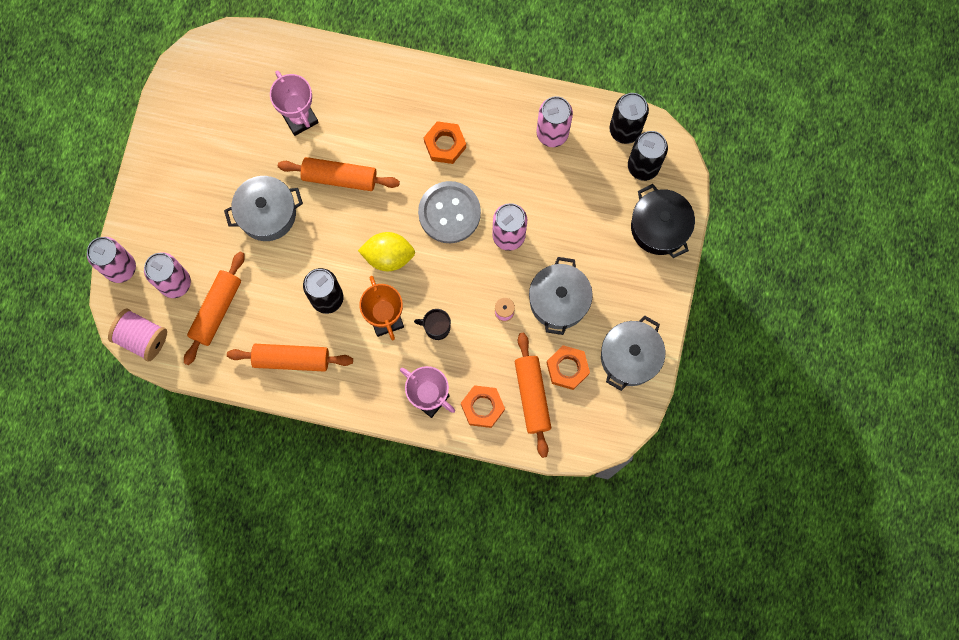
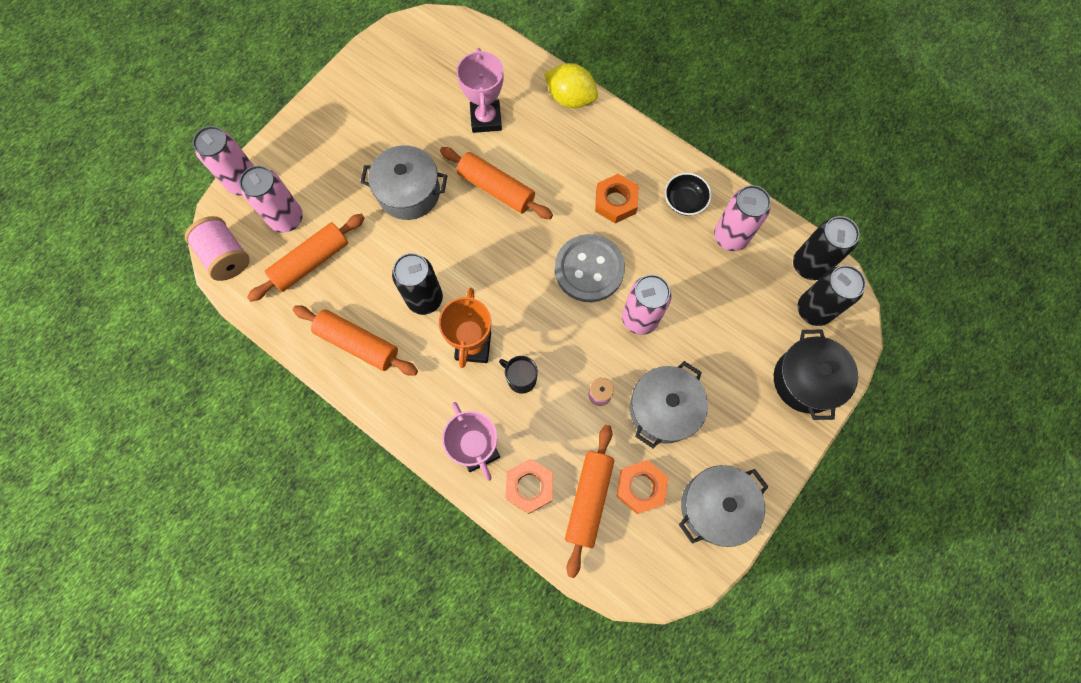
camera: 25 degrees right, 5 degrees down
(388, 256) = (507, 284): yellow lemon -> yellow lemon (570, 98)
(501, 118) = (684, 201): none -> black bowl

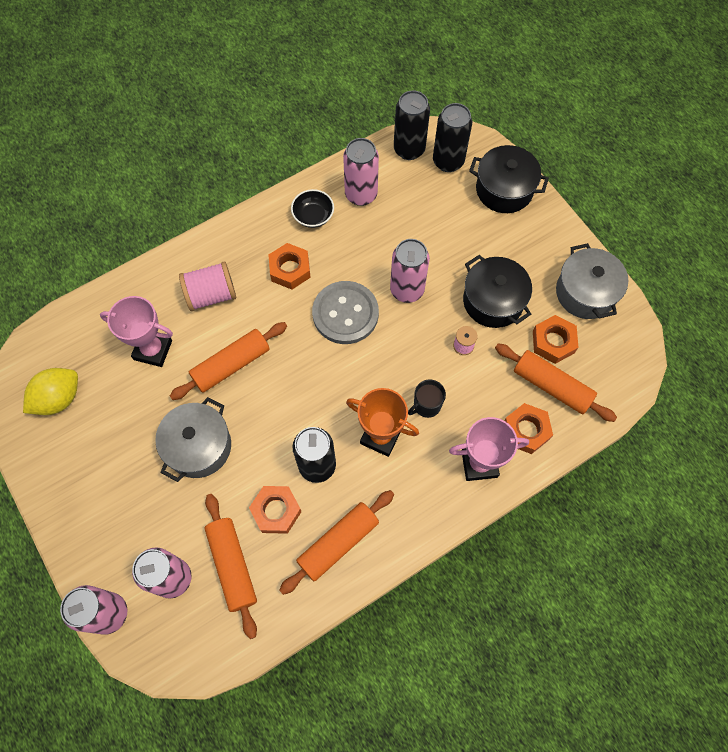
camera: 70 degrees left, 5 degrees down
(226, 256) = (188, 656): pink spool -> pink spool (211, 295)
(371, 279) = (276, 511): none -> orange nut
(570, 98) = (168, 269): yellow lemon -> yellow lemon (58, 398)
(663, 409) = (493, 301): grey pot -> black pot

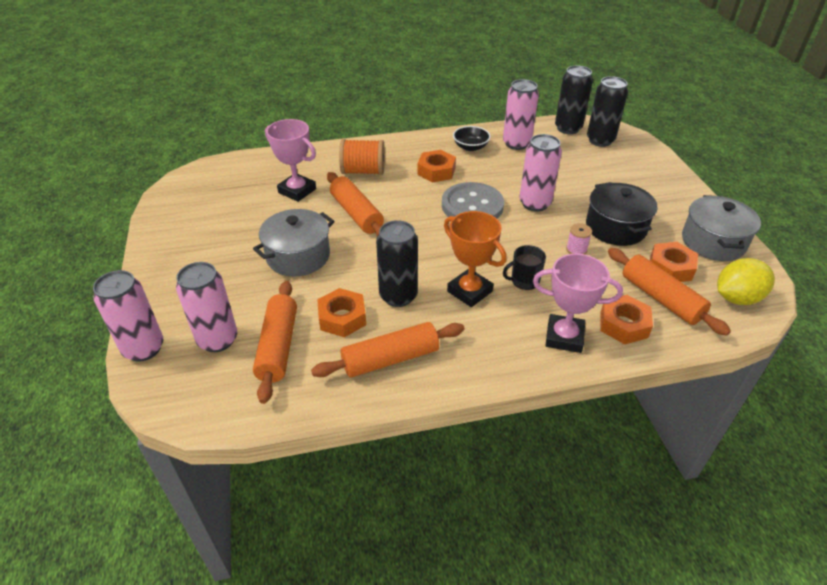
camera: 20 degrees right, 25 degrees down
(58, 398) = (204, 200): yellow lemon -> yellow lemon (736, 298)
(211, 295) = (363, 171): pink spool -> orange spool
(231, 365) = (356, 214): orange rolling pin -> orange rolling pin turned 75 degrees clockwise
(504, 190) = (647, 165): black pot -> none

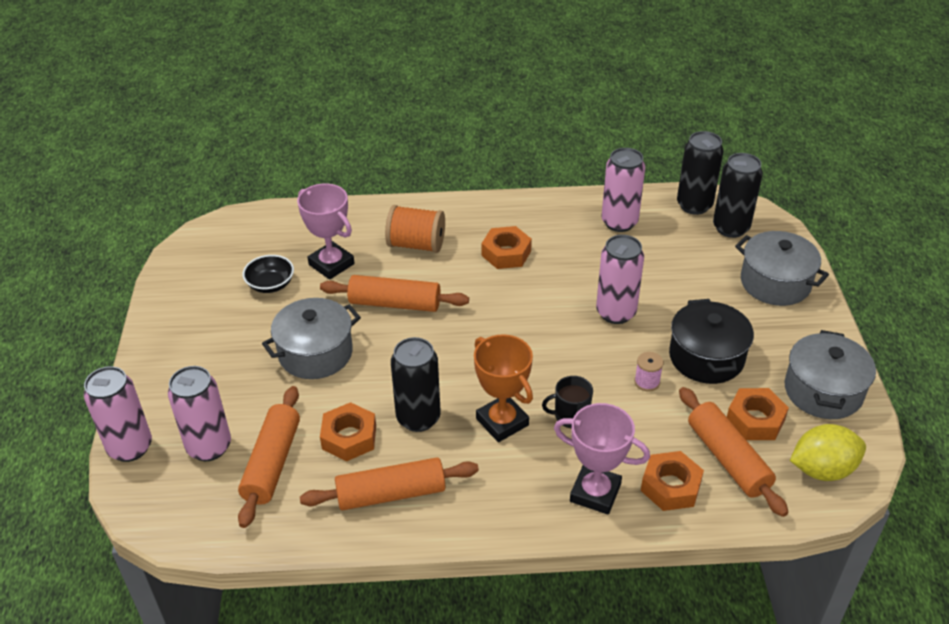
camera: 10 degrees right, 0 degrees up
(356, 214) = (394, 304): orange rolling pin -> orange rolling pin turned 60 degrees counterclockwise
(470, 147) = (559, 222): black bowl -> black bowl (270, 284)
(472, 206) = (537, 307): grey button -> none
(647, 173) = (775, 283): none -> grey pot

